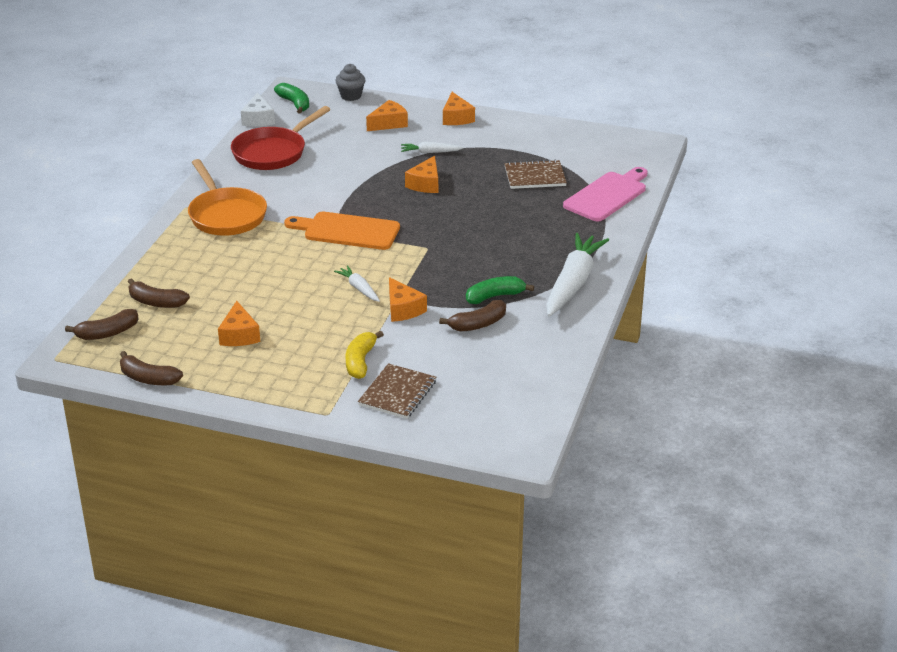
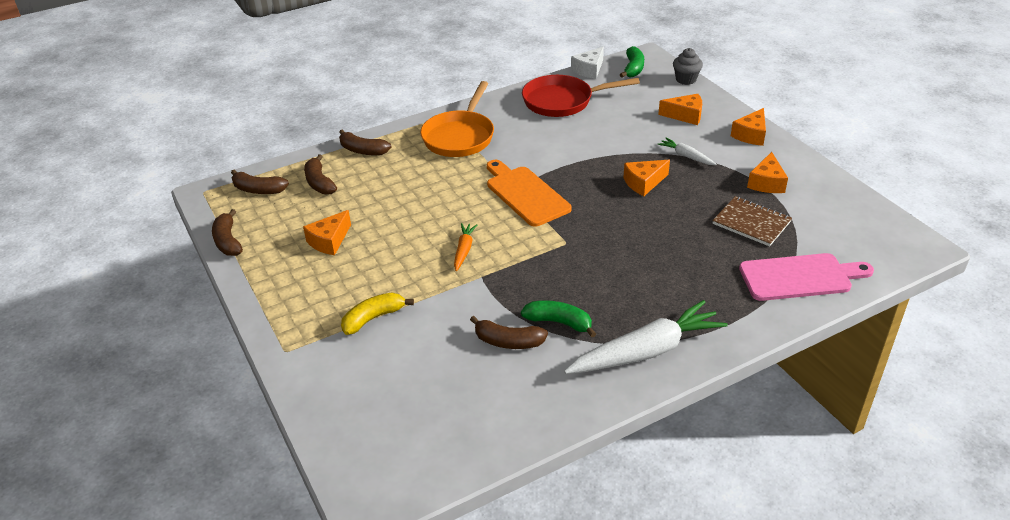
camera: 45 degrees right, 5 degrees up
(154, 262) = (363, 150): none -> brown banana
(359, 288) = (464, 250): white carrot -> orange carrot
(397, 393) = (357, 367): brown notebook -> none
(403, 309) = (470, 289): orange cheese -> orange cheese (767, 183)

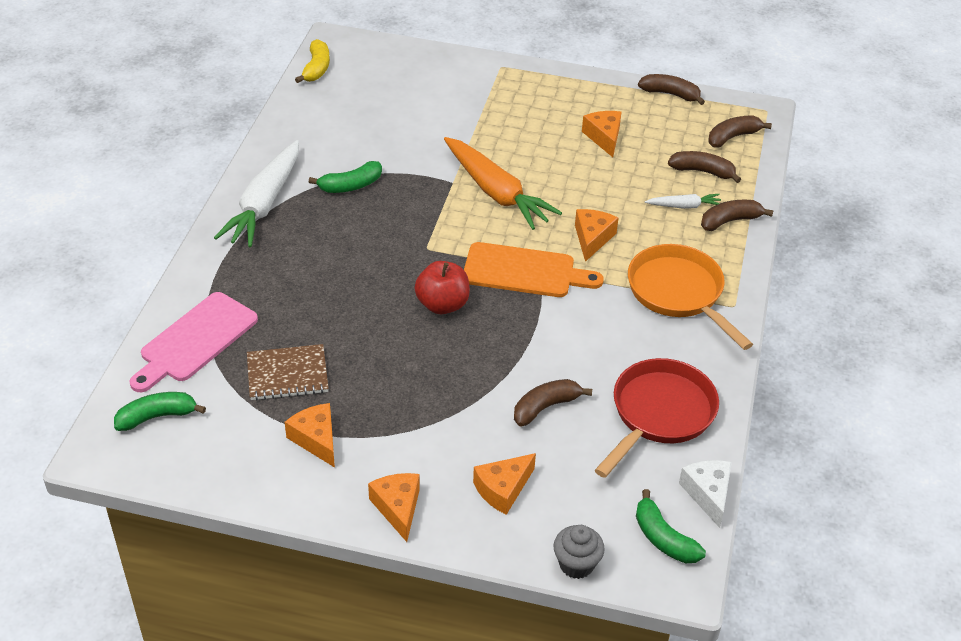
camera: 130 degrees right, 5 degrees up
(373, 318) = (481, 113): yellow banana -> yellow banana (316, 68)
(464, 250) = (496, 192): orange carrot -> orange carrot, size x2.11
(508, 341) = (369, 153): brown banana -> brown banana (545, 407)
(603, 205) = (442, 304): none -> red apple
(644, 183) = (436, 355): orange cheese -> orange cheese (592, 238)
(686, 156) = (434, 421): white carrot -> white carrot (684, 206)
(864, 245) = (157, 417): none -> green banana

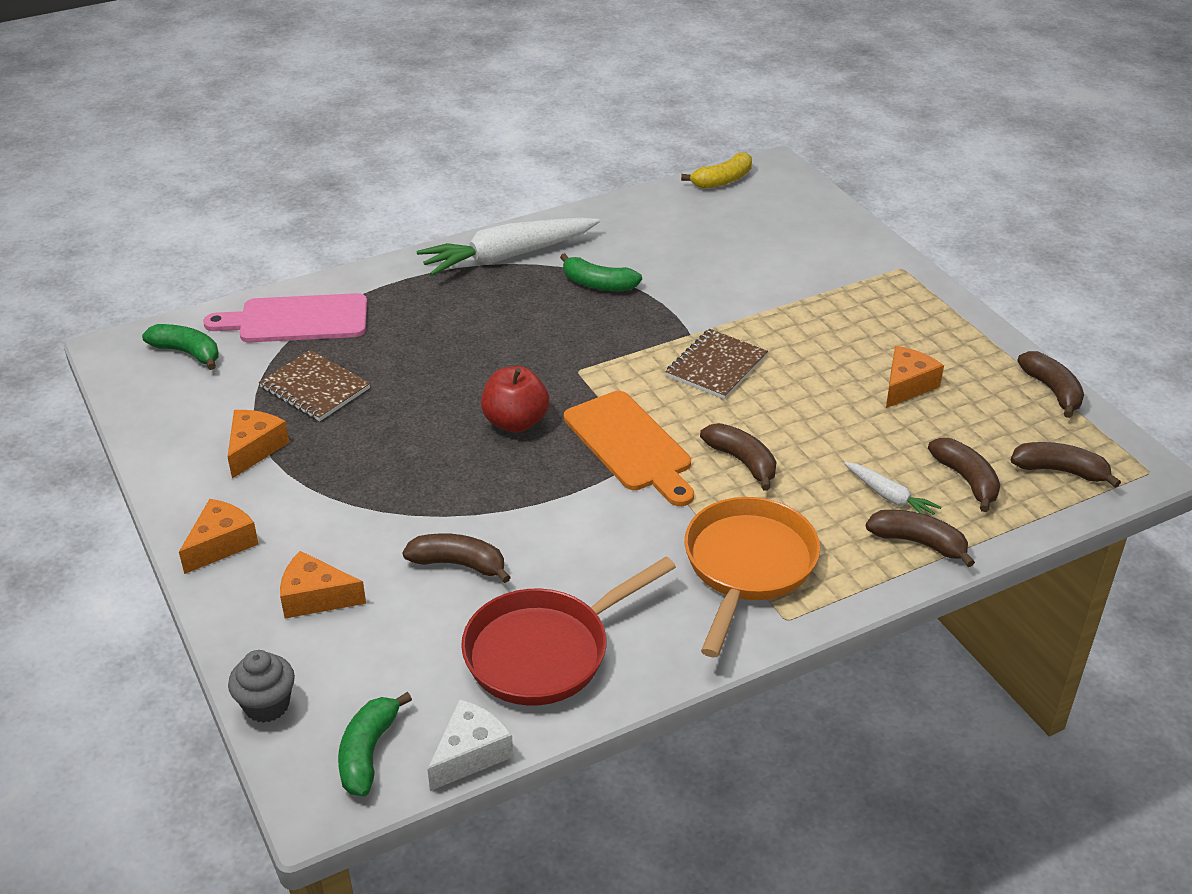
camera: 50 degrees right, 5 degrees down
(496, 192) = (716, 366): orange carrot -> brown notebook
(592, 238) = (742, 462): orange cheese -> brown banana
(659, 414) = (545, 651): red pan -> red pan turned 150 degrees clockwise

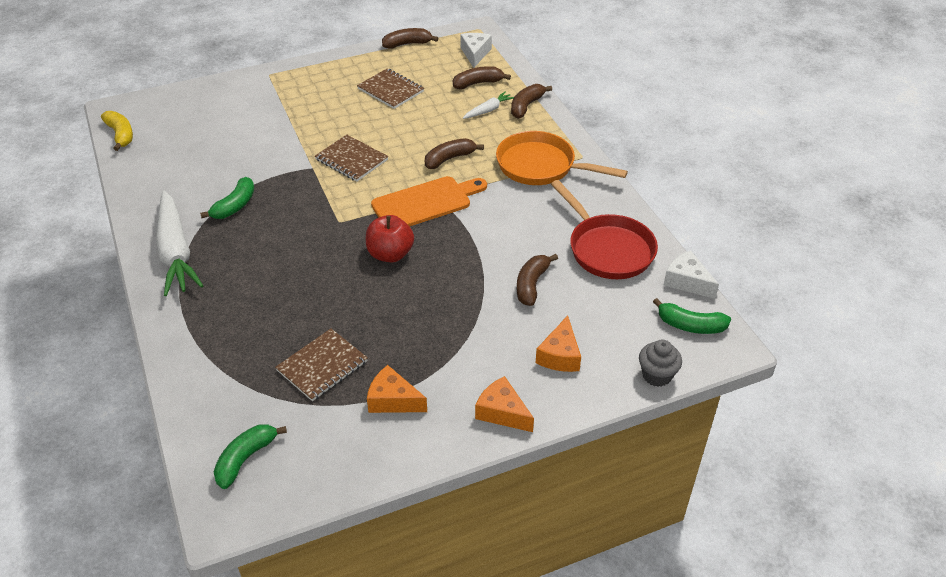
camera: 85 degrees left, 5 degrees up
(297, 320) = (219, 383): pink cutting board -> none
(906, 385) = (390, 90): orange cheese -> brown notebook
(1060, 471) = (475, 54): brown banana -> white cheese

